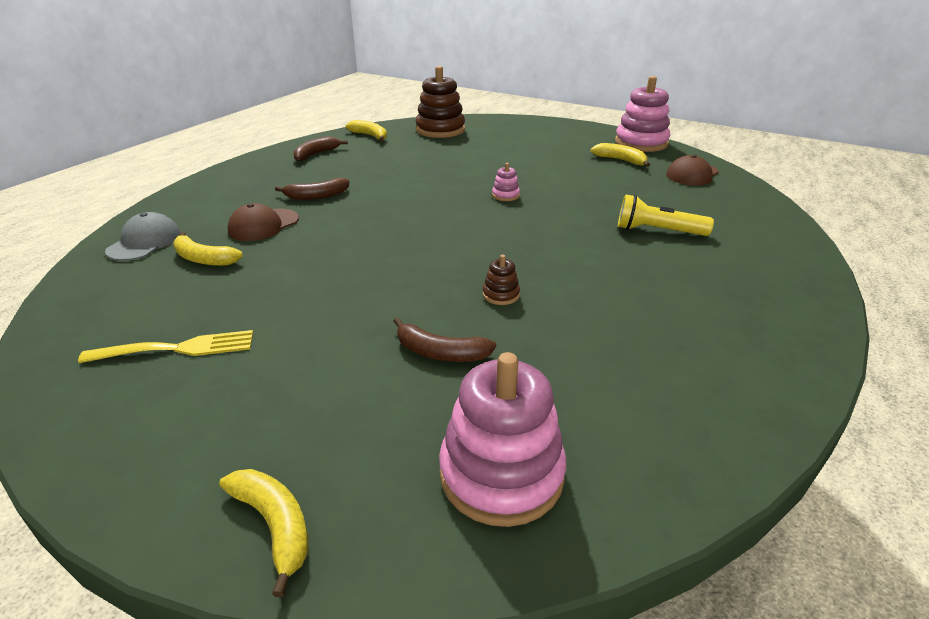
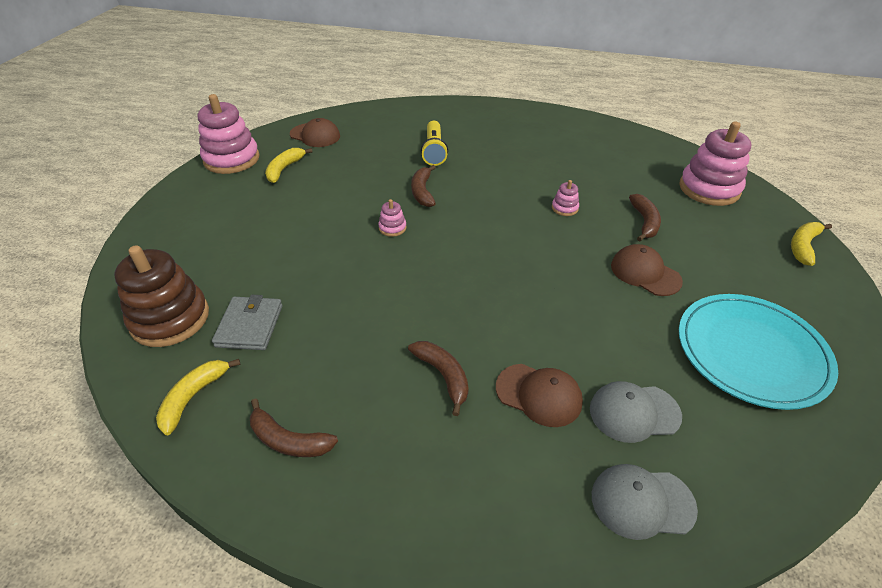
camera: 105 degrees left, 10 degrees up
(177, 349) = (751, 352): yellow fork -> turquoise plate
(203, 259) = (634, 412): yellow banana -> grey cap
(345, 318) = (645, 273): none -> brown cap
(417, 147) = (250, 326): none -> grey wallet
(501, 295) = (564, 208): brown stacking toy -> pink stacking toy
(565, 215) = (422, 192): none -> brown banana

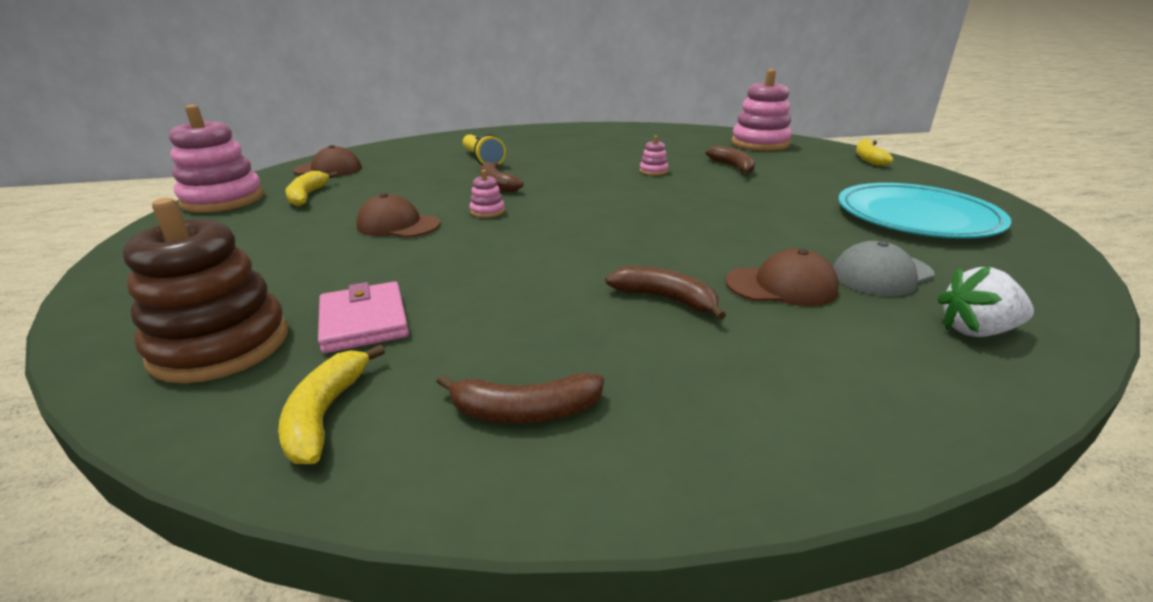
camera: 25 degrees left, 15 degrees down
(250, 326) = (364, 321): grey wallet -> pink wallet
(642, 502) = (976, 331): grey cap -> white strawberry
(645, 273) = (772, 192): brown cap -> brown cap (398, 225)

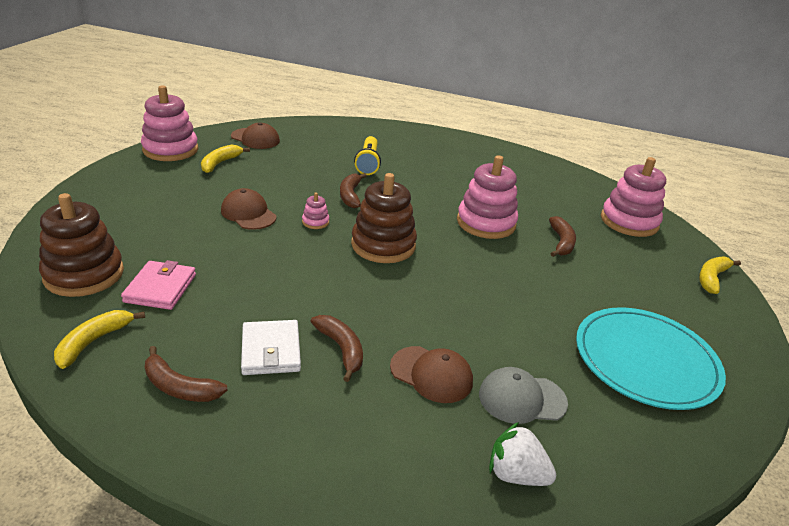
camera: 25 degrees right, 5 degrees up
(584, 209) = (383, 245): none -> brown stacking toy
(591, 329) = (271, 350): none -> white wallet
(653, 171) = (486, 223): pink stacking toy -> pink stacking toy, size x2.29

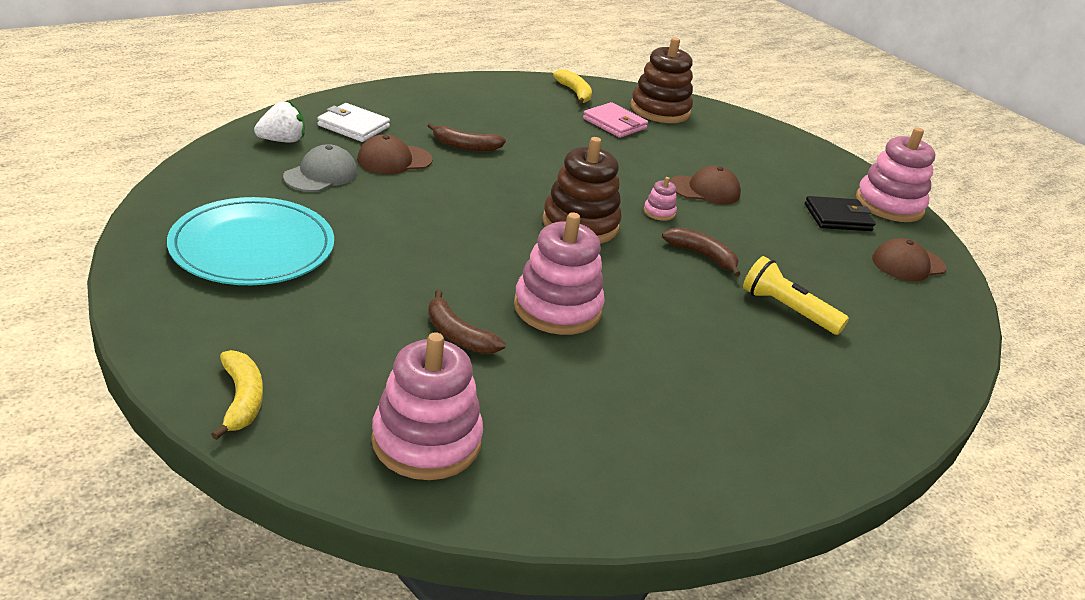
camera: 125 degrees right, 0 degrees up
(179, 387) = (500, 97): brown banana -> none
(220, 163) = (837, 217): yellow banana -> black wallet
(271, 350) = (497, 128): white wallet -> white wallet (353, 126)

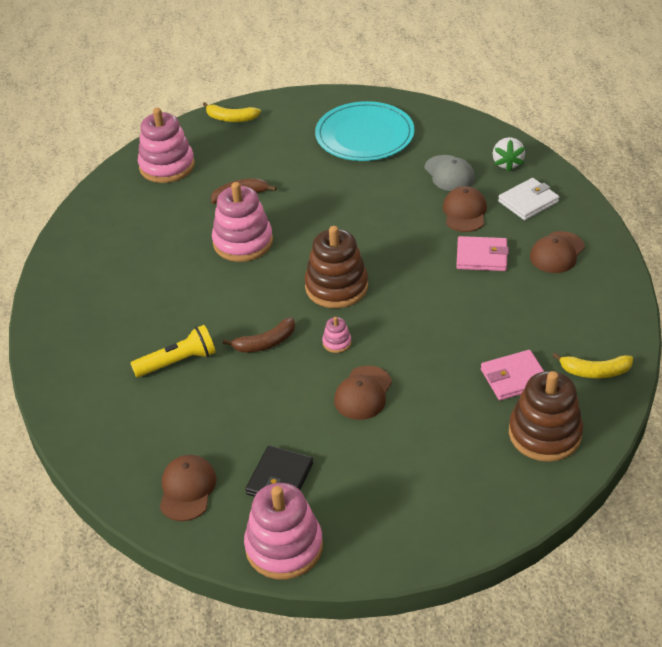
camera: 125 degrees right, 10 degrees up
(431, 110) = (557, 253): none -> brown cap
(465, 146) = (481, 256): brown banana -> pink wallet

